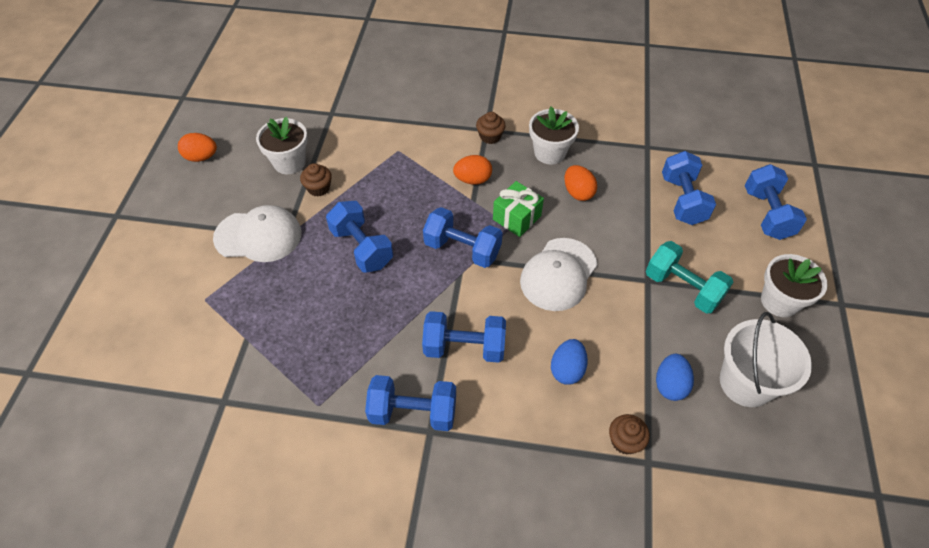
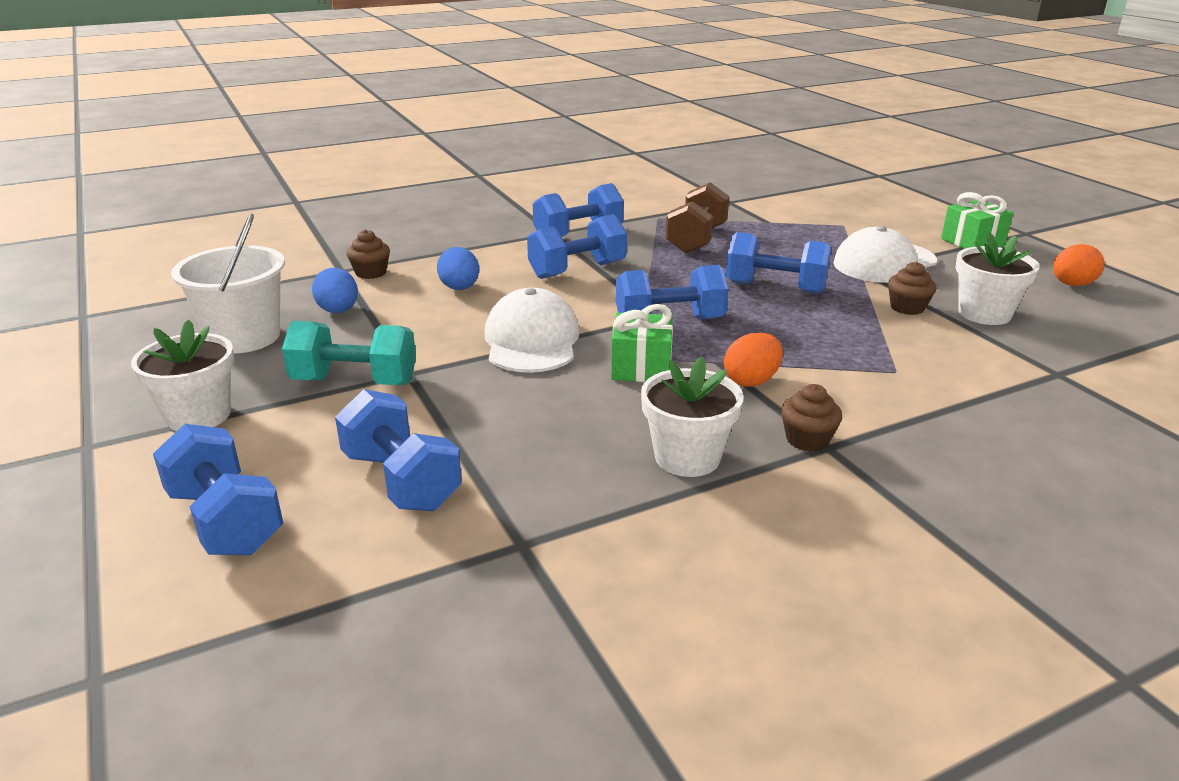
camera: 145 degrees right, 25 degrees down
(167, 225) = (972, 242): none -> green gift
(333, 344) = (696, 239): none -> brown dumbbell
(578, 192) = (586, 424): orange egg -> none

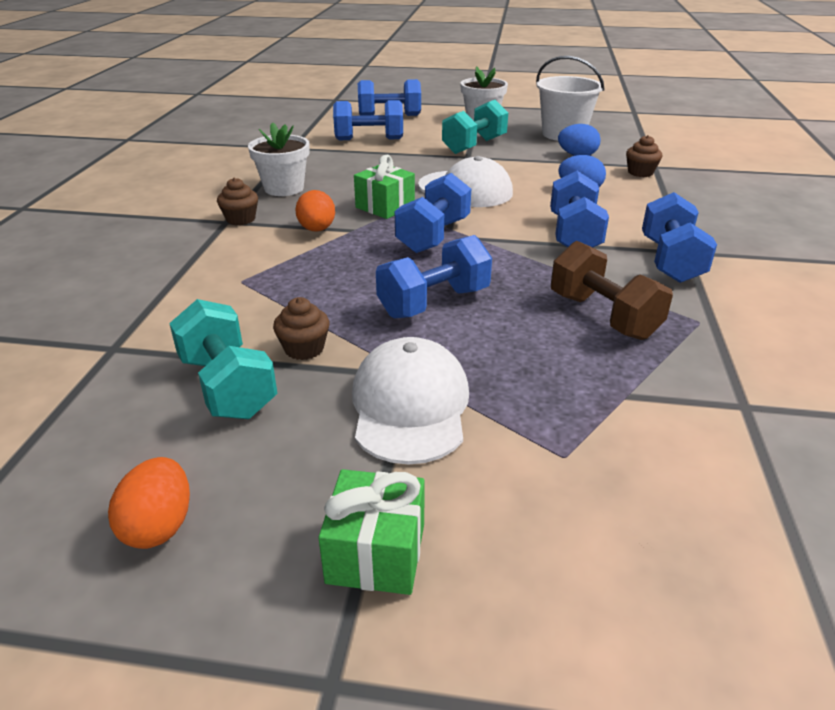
camera: 125 degrees right, 5 degrees up
(984, 314) = (228, 386): white flower pot -> turquoise dumbbell

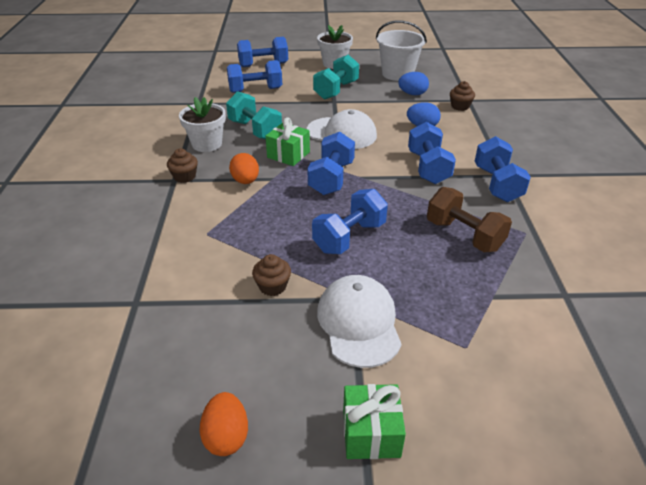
camera: 10 degrees left, 5 degrees up
(228, 386) = (231, 324): turquoise dumbbell -> turquoise dumbbell (255, 130)

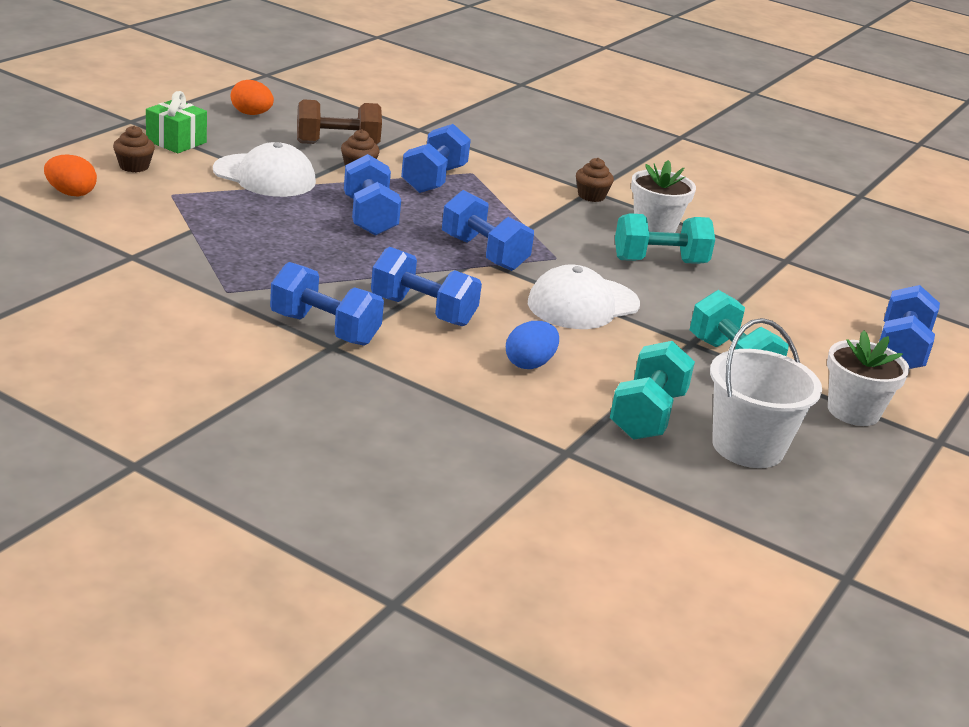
camera: 120 degrees right, 10 degrees down
(245, 181) = (541, 216): orange egg -> orange egg (71, 193)
(255, 90) = (794, 307): blue dumbbell -> blue dumbbell (434, 179)
(288, 155) = (569, 254): green gift -> none
(412, 94) = (647, 415): blue egg -> turquoise dumbbell
(460, 106) = (552, 429): brown cupcake -> brown cupcake (134, 166)
(464, 235) = (280, 262): brown dumbbell -> brown dumbbell (337, 145)

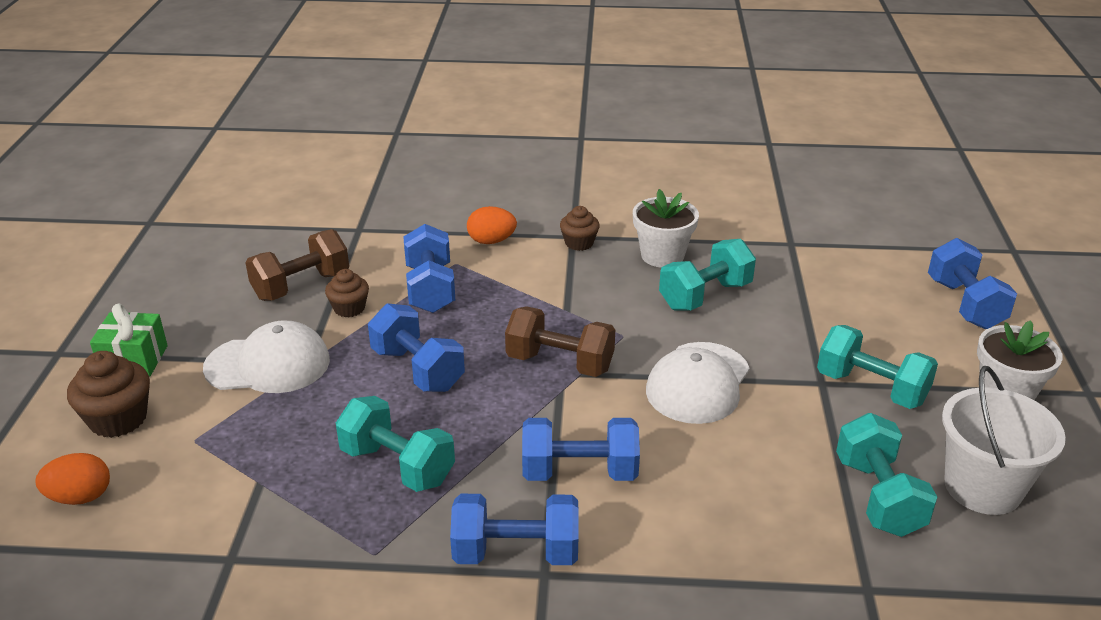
camera: 25 degrees left, 5 degrees up
(134, 166) = (118, 419): brown cupcake -> brown cupcake, size x1.57
(251, 114) = (180, 283): orange egg -> orange egg (491, 241)
(294, 258) = (397, 465): none -> turquoise dumbbell
(484, 253) = (560, 363): blue dumbbell -> brown dumbbell
(529, 364) = (730, 488): blue egg -> none

